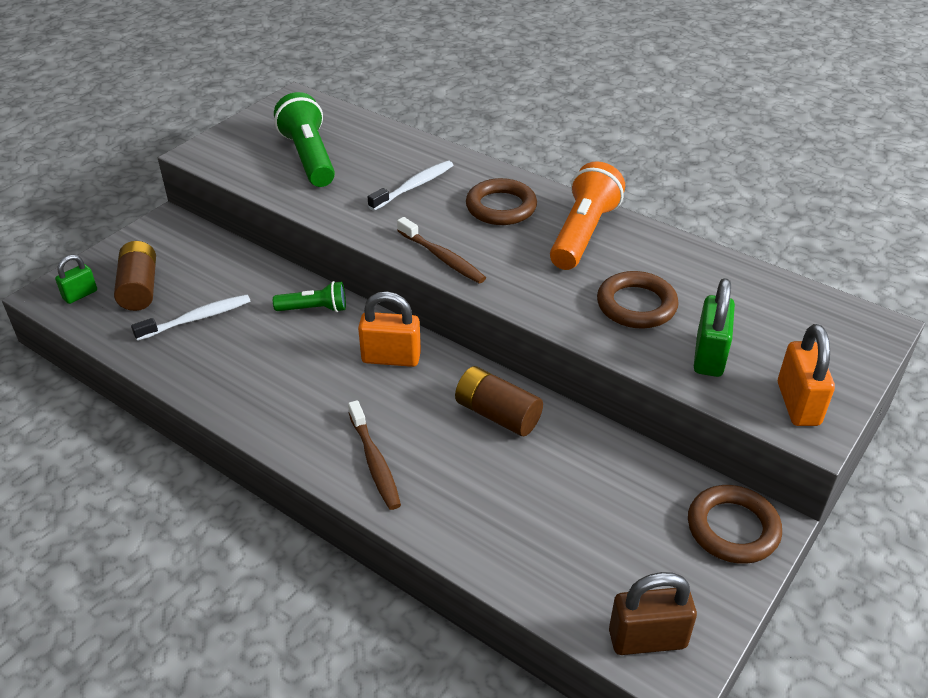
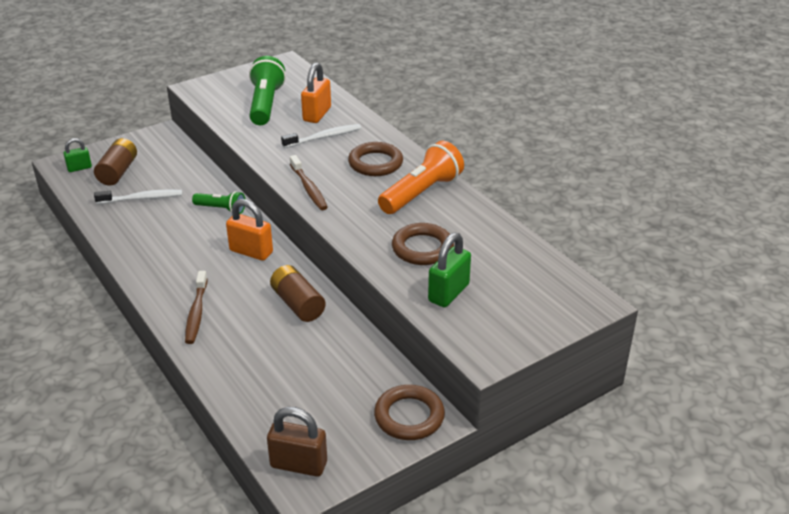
camera: 20 degrees right, 5 degrees down
(798, 404) = (488, 338): orange padlock -> orange padlock (317, 114)

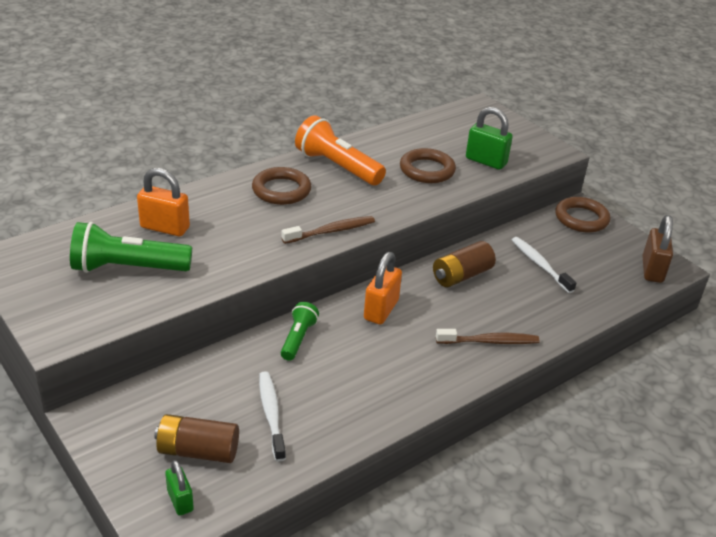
camera: 95 degrees left, 0 degrees up
(324, 137) = (222, 222): white toothbrush -> white toothbrush (540, 265)

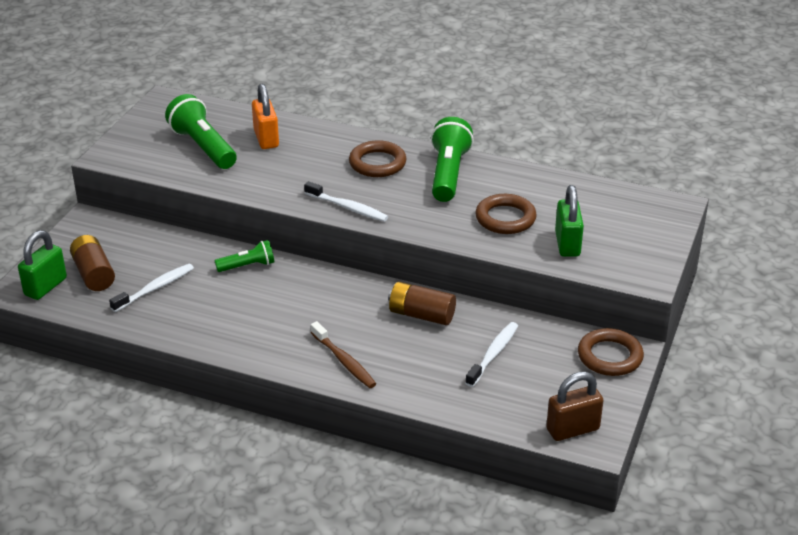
camera: 60 degrees right, 0 degrees up
(180, 500) = (45, 287): green padlock -> green padlock, size x1.62
(331, 231) = (348, 208): brown toothbrush -> white toothbrush
(337, 167) = (448, 174): orange flashlight -> green flashlight
(381, 310) = (325, 290): orange padlock -> none

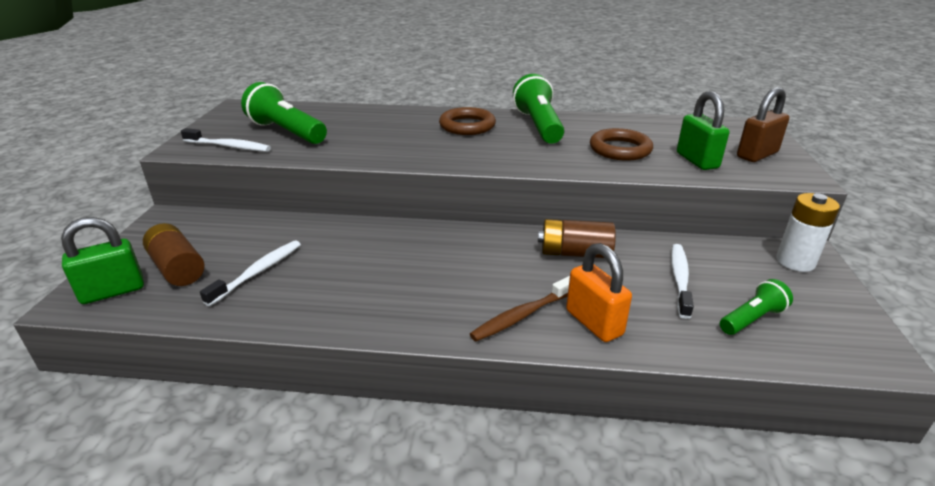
camera: 15 degrees left, 5 degrees down
(45, 287) = (113, 291): green padlock -> green padlock turned 45 degrees clockwise
(247, 266) = (361, 235): green flashlight -> green flashlight (751, 319)
(266, 139) = (349, 121): orange padlock -> orange padlock (594, 322)
(344, 361) = (521, 316): brown toothbrush -> brown toothbrush turned 105 degrees clockwise
(348, 208) = (460, 159): white toothbrush -> white toothbrush (229, 146)
(572, 429) = (842, 347): brown padlock -> brown padlock (757, 155)
(610, 356) = (795, 262): brown ring -> white battery

